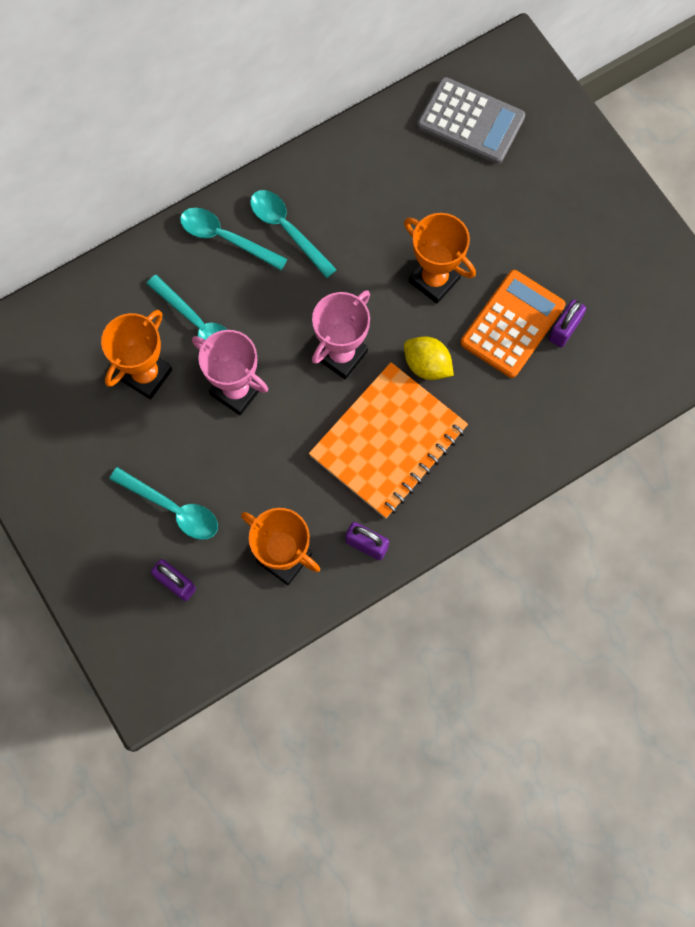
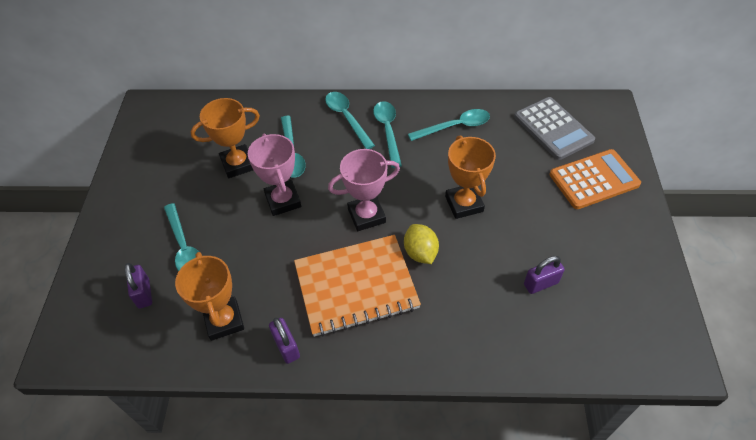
camera: 35 degrees right, 20 degrees down
(360, 180) = (455, 127): none -> turquoise spoon
(512, 324) = (502, 259): orange calculator -> orange calculator (594, 179)

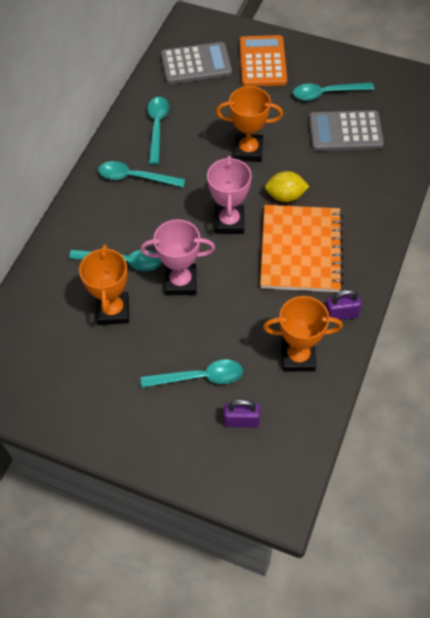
camera: 70 degrees left, 5 degrees up
(347, 118) = (100, 204): turquoise spoon -> turquoise spoon (326, 93)
(541, 283) = (345, 131): purple padlock -> grey calculator

